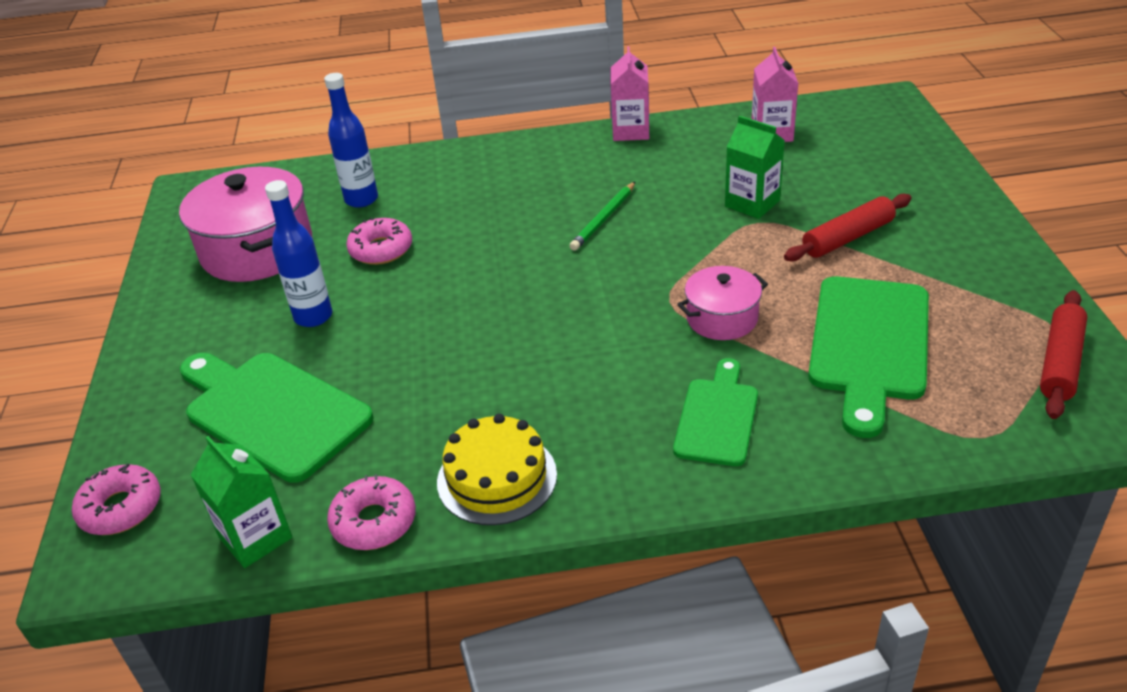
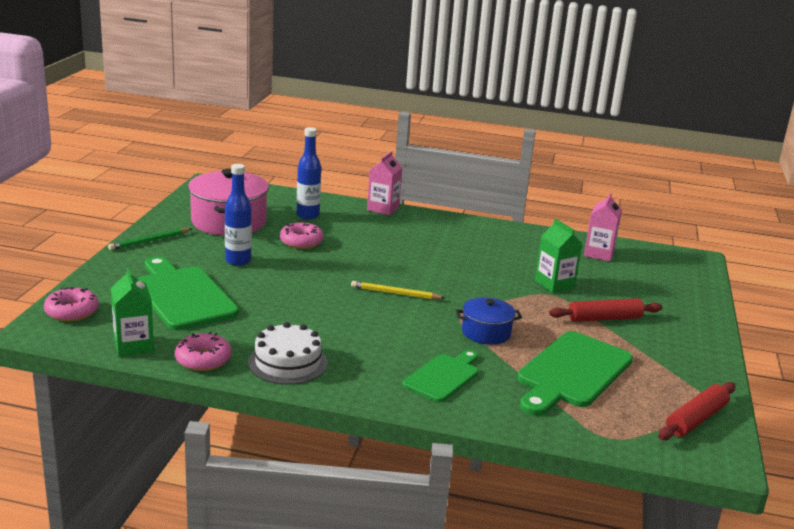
camera: 15 degrees right, 15 degrees down
(497, 478) = (287, 362): yellow cake -> white cake
(564, 295) = (395, 293): none -> yellow pencil
(604, 218) = (450, 265): green pencil -> green pencil (149, 241)
(631, 131) = (504, 228): pink carton -> pink carton (383, 208)
(722, 318) = (486, 333): pink pot -> blue pot

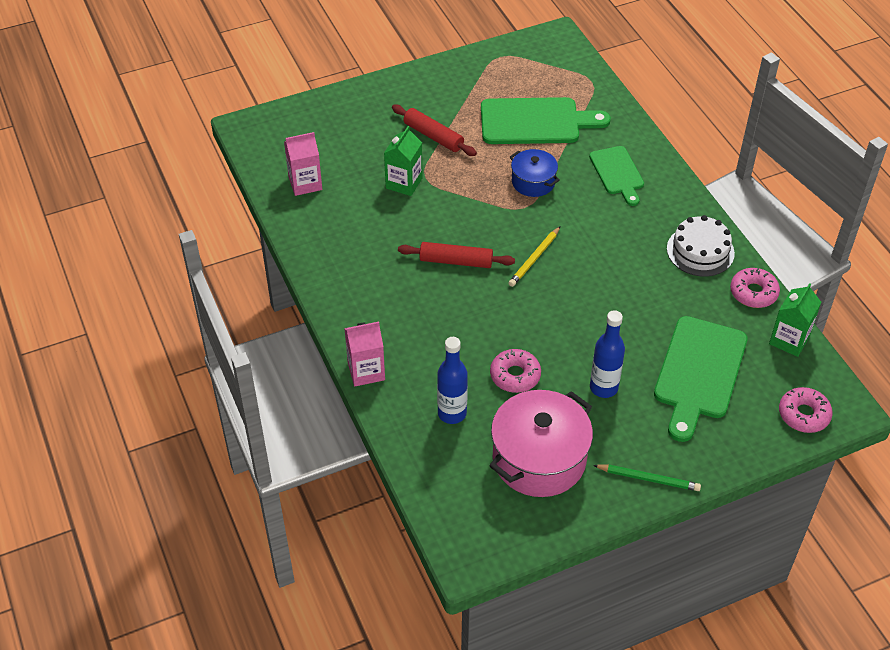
camera: 125 degrees left, 25 degrees up
(395, 293) = (534, 258): yellow pencil -> yellow pencil turned 60 degrees clockwise
(443, 376) = (617, 173): green cutting board -> green cutting board turned 105 degrees counterclockwise
(695, 419) = (526, 56): red rolling pin -> red rolling pin (456, 261)

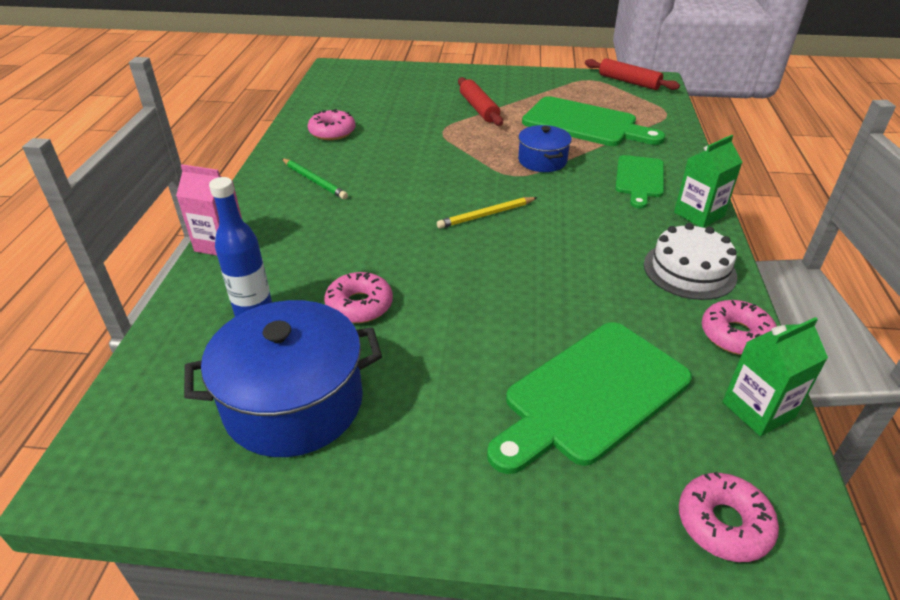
camera: 30 degrees right, 10 degrees down
(305, 183) = (337, 107): pink carton -> none
(332, 218) = (332, 132): none -> pink donut
(404, 183) = (419, 128): green carton -> green carton (699, 214)
(456, 261) = (405, 192): red rolling pin -> red rolling pin (629, 82)
(539, 459) = (294, 403): pink pot -> blue pot
(603, 387) = (449, 359): blue bottle -> none
(648, 479) = (407, 499): green pencil -> green pencil (314, 181)

